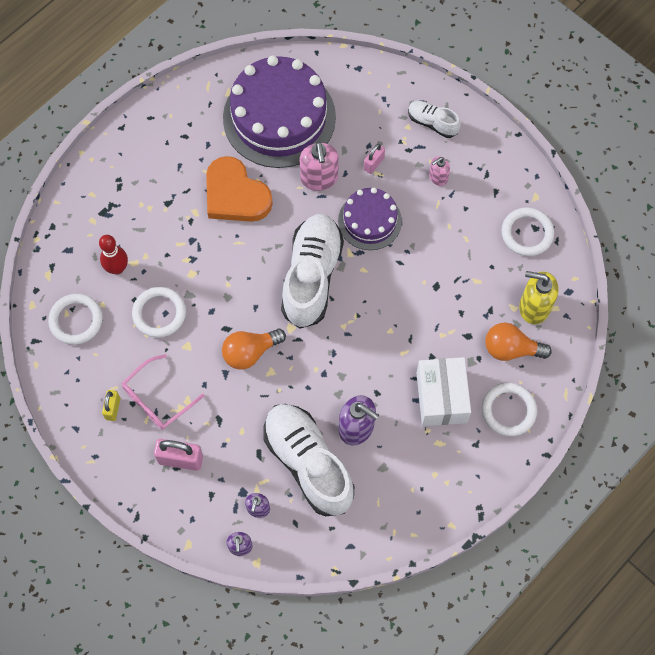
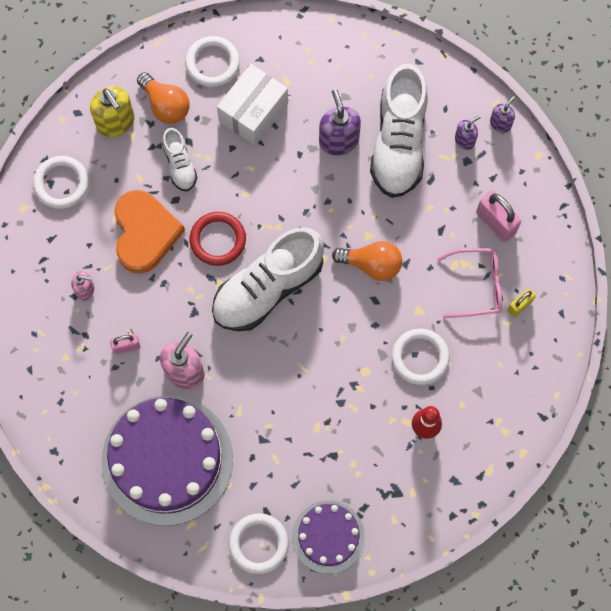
camera: 140 degrees left, 5 degrees up
(76, 320) = (495, 407): white ring -> white ring (258, 544)
(235, 195) = (269, 415): orange heart -> orange heart (145, 233)
(369, 221) = (177, 298): purple cake -> purple cake (328, 536)
(378, 282) = (218, 240): none -> red ring
(432, 123) = (41, 343): white shoe -> white shoe (180, 165)

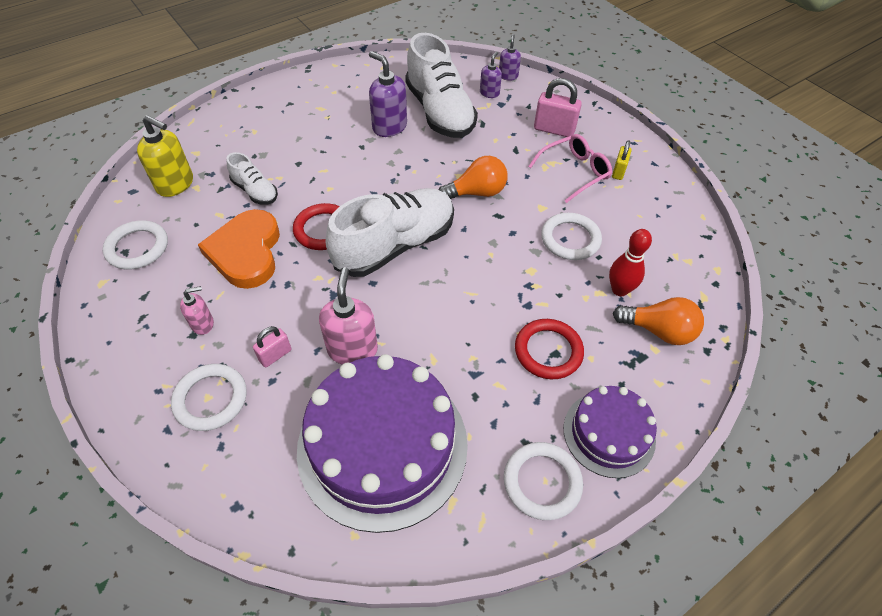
camera: 30 degrees left, 20 degrees down
(145, 233) = (246, 252): orange heart -> orange heart turned 150 degrees counterclockwise
(166, 105) = (219, 157): orange light bulb -> orange light bulb (658, 331)
(212, 63) = (249, 118): white ring -> white ring (211, 399)
(253, 112) = (303, 135): white box -> none
(268, 288) = (395, 246): white shoe -> white shoe turned 150 degrees counterclockwise
(329, 450) = (548, 351): none -> red ring

